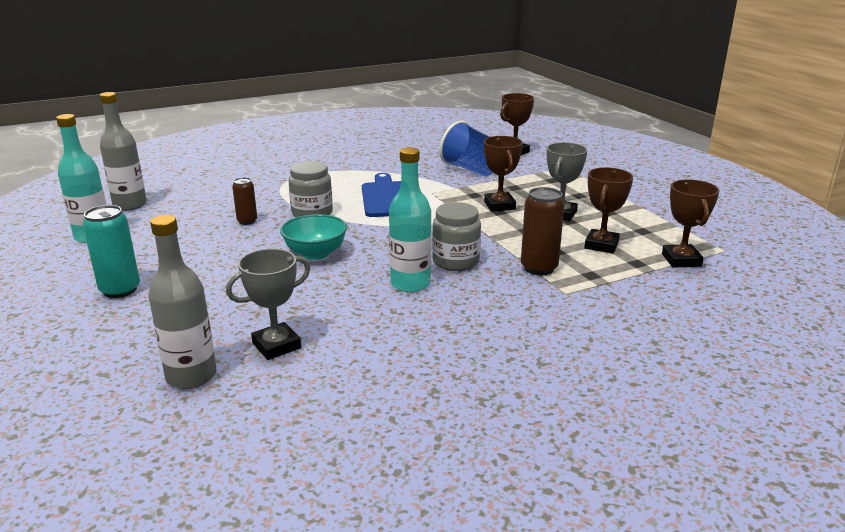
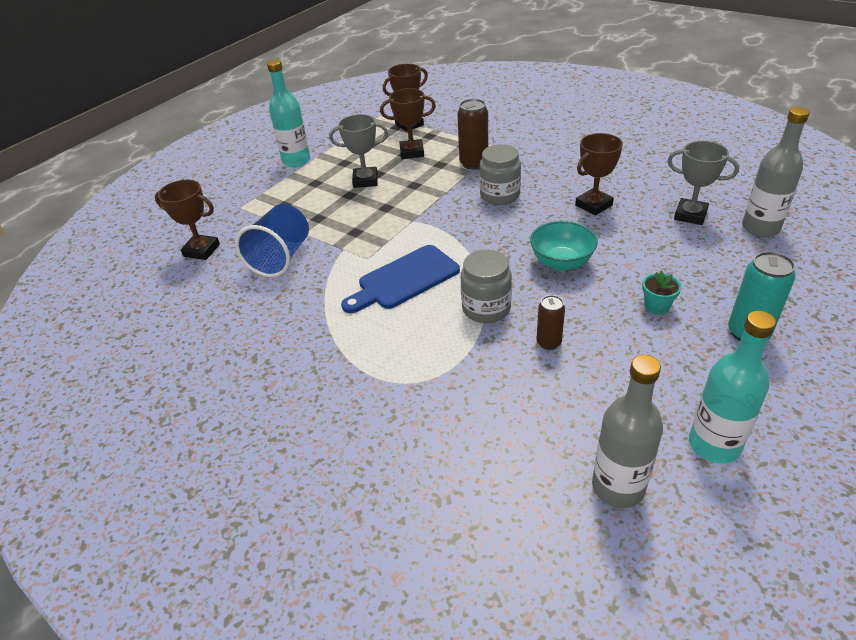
camera: 115 degrees left, 15 degrees up
(207, 269) = (657, 306): none -> turquoise flower pot
(410, 284) = (553, 200): turquoise bottle -> turquoise bottle (296, 160)
(499, 205) = (370, 212): brown trophy -> brown trophy (593, 205)

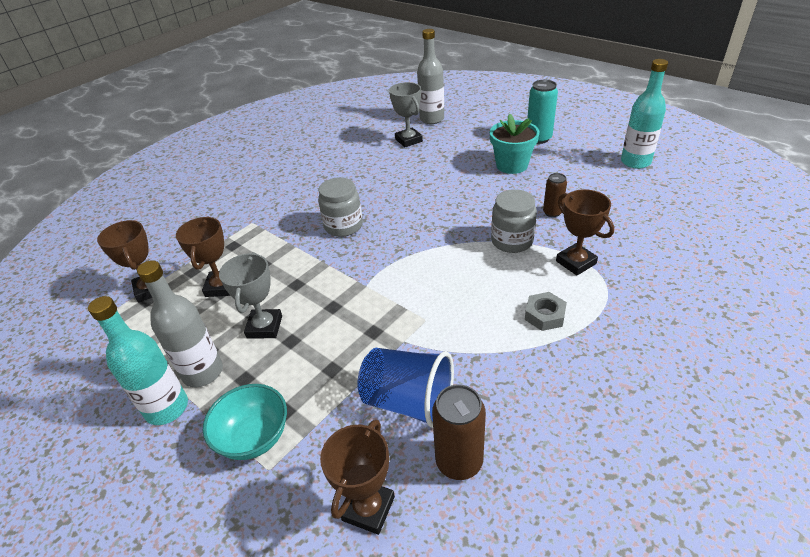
camera: 85 degrees left, 0 degrees up
(367, 332) = (544, 315): none -> grey nut
(404, 279) = (466, 291): blue cutting board -> none
(473, 163) = (275, 240): brown can -> brown can (459, 461)
(561, 263) = (455, 199): turquoise bowl -> turquoise bowl (254, 437)
(593, 205) = (380, 178): brown trophy -> brown trophy (576, 262)
(618, 487) = (679, 196): grey bottle -> grey bottle (203, 372)
(657, 306) = (511, 165): turquoise flower pot -> turquoise flower pot, size x1.85
(690, 215) = (408, 140): grey trophy -> grey trophy turned 60 degrees counterclockwise

